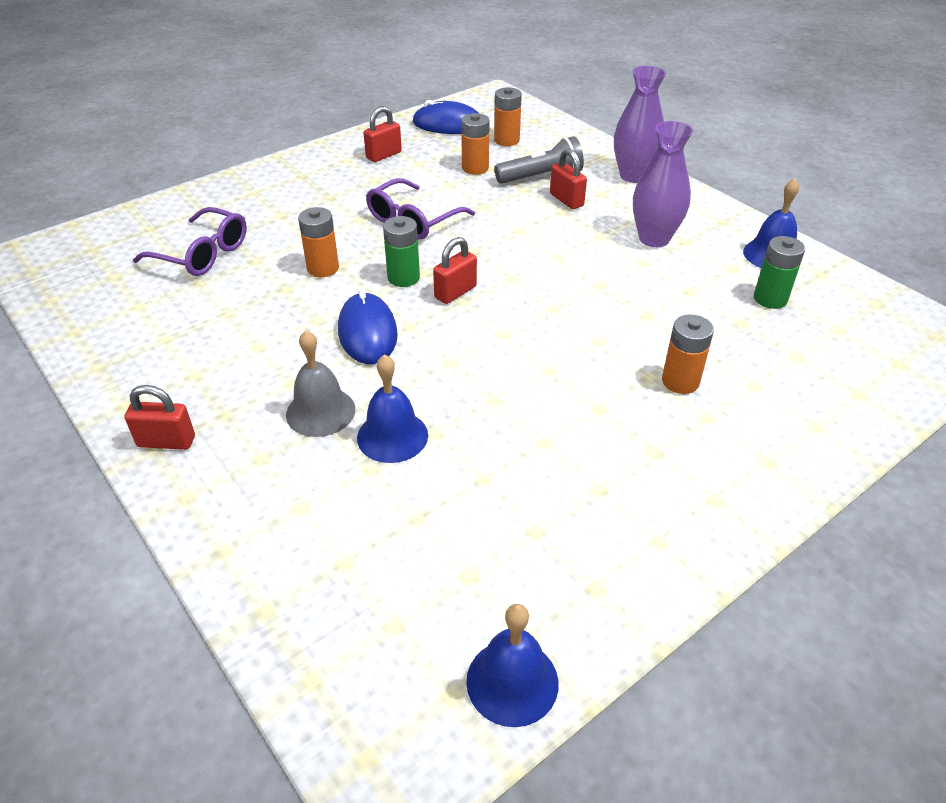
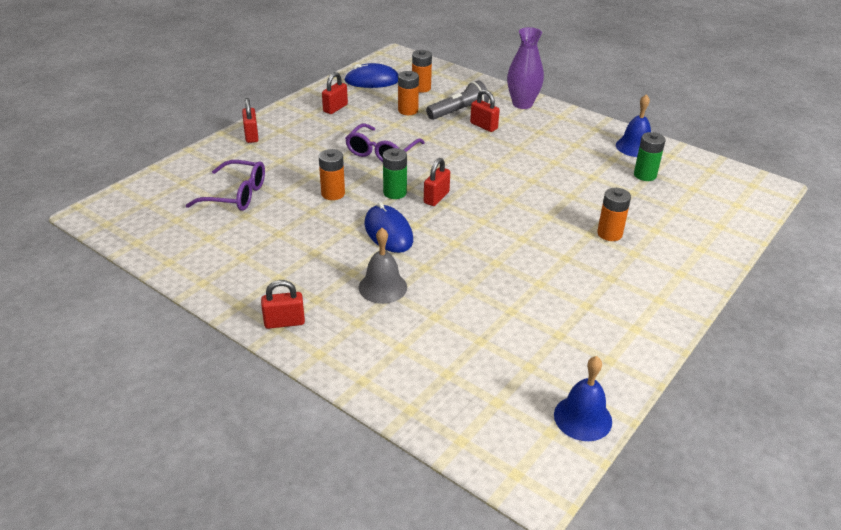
camera: 15 degrees left, 5 degrees down
(262, 179) = (251, 136): none -> red padlock
(392, 436) = (439, 294): blue bell -> none
(654, 238) = (554, 145): purple vase -> none

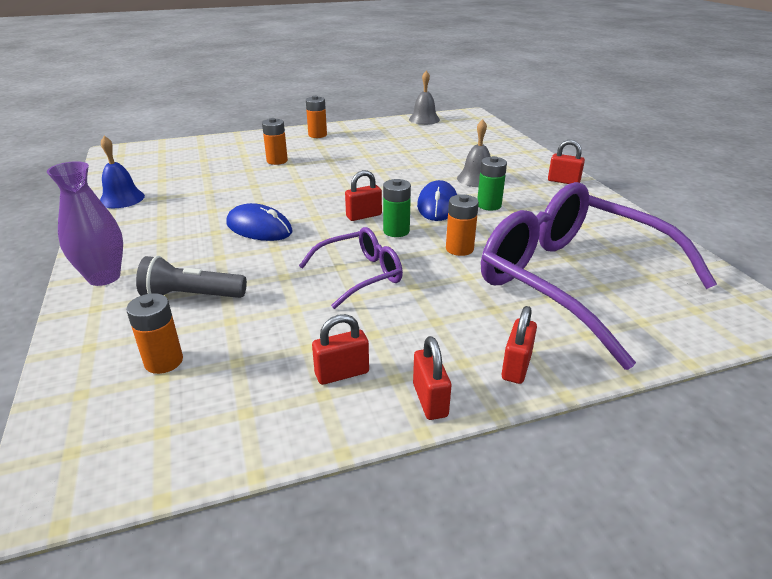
camera: 145 degrees left, 5 degrees down
(236, 195) = (572, 281): purple glasses -> purple glasses, size x2.07
(372, 80) = (207, 419): blue mouse -> blue mouse (259, 228)
(408, 110) = (247, 324): orange battery -> orange battery (317, 135)
(483, 126) = (201, 266): red padlock -> red padlock (430, 400)
(582, 418) = (424, 119): blue bell -> grey bell
(645, 175) = (170, 180): green battery -> green battery (489, 205)

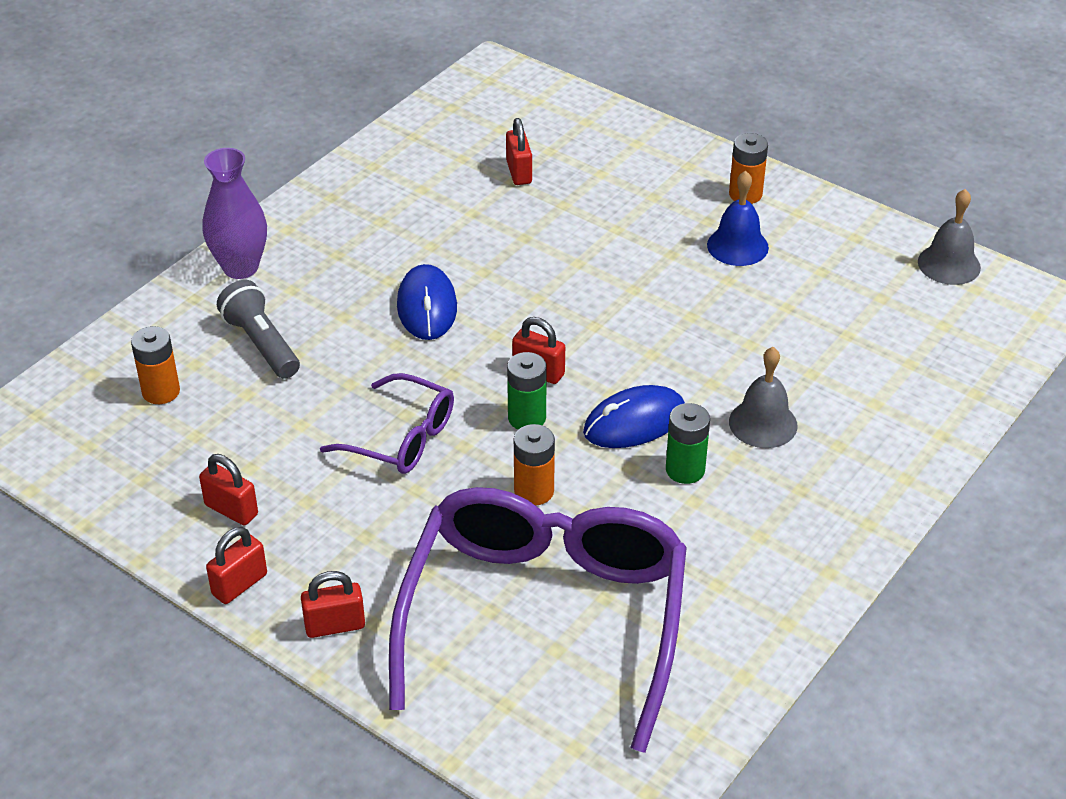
camera: 55 degrees right, 10 degrees up
(122, 199) = (389, 164): blue bell -> blue bell (737, 246)
(277, 161) = (614, 211): orange battery -> none
(563, 181) = (855, 518): red padlock -> red padlock (519, 172)

